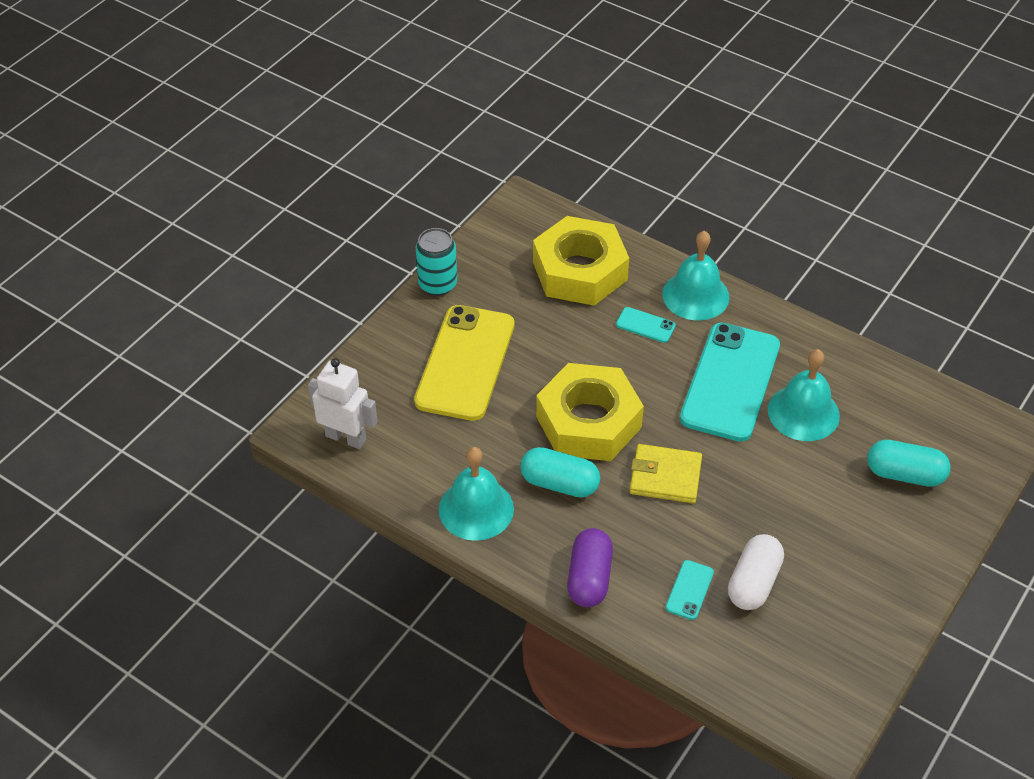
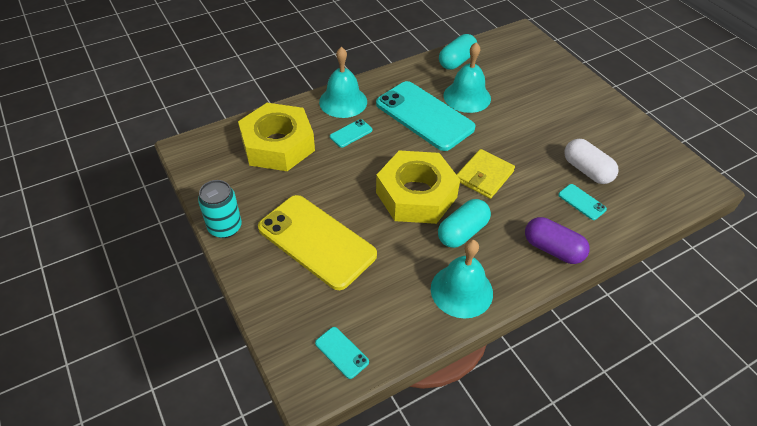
camera: 65 degrees left, 0 degrees up
(346, 437) = (341, 352): white robot -> turquoise phone
(904, 474) = (533, 78): turquoise capsule -> turquoise capsule (457, 61)

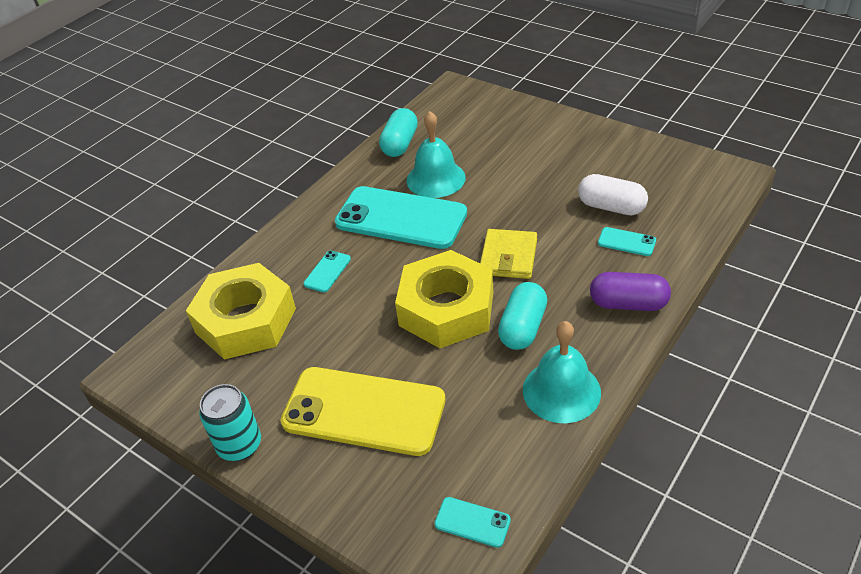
camera: 20 degrees left, 5 degrees down
(343, 101) = (295, 239): turquoise bell -> none

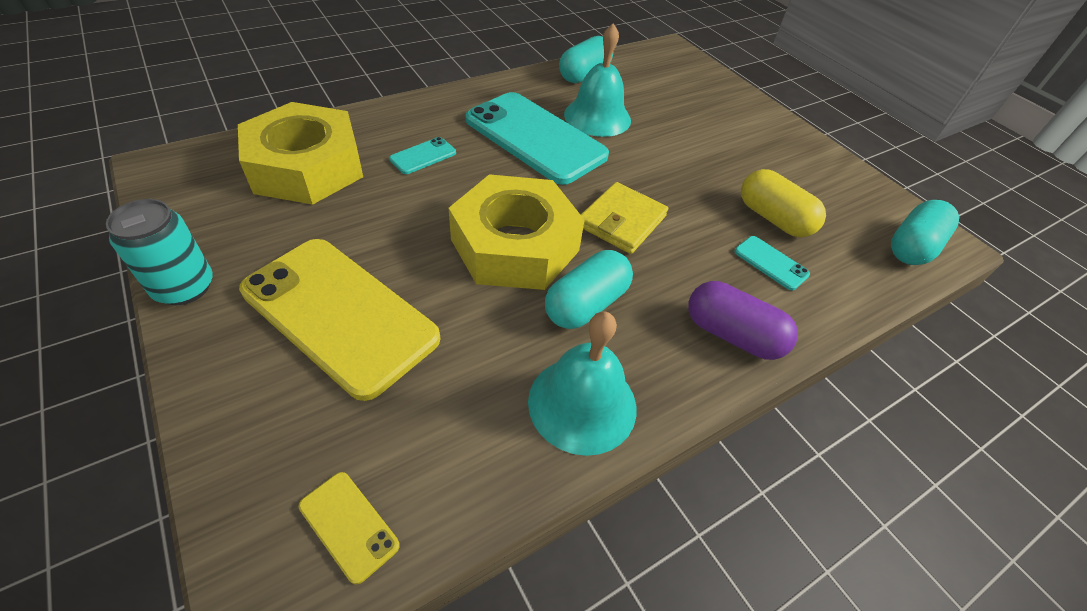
camera: 15 degrees right, 5 degrees up
(472, 522) = (348, 526): turquoise phone -> yellow phone
(611, 207) = (773, 218): white capsule -> yellow capsule
(713, 187) = (912, 247): none -> turquoise capsule

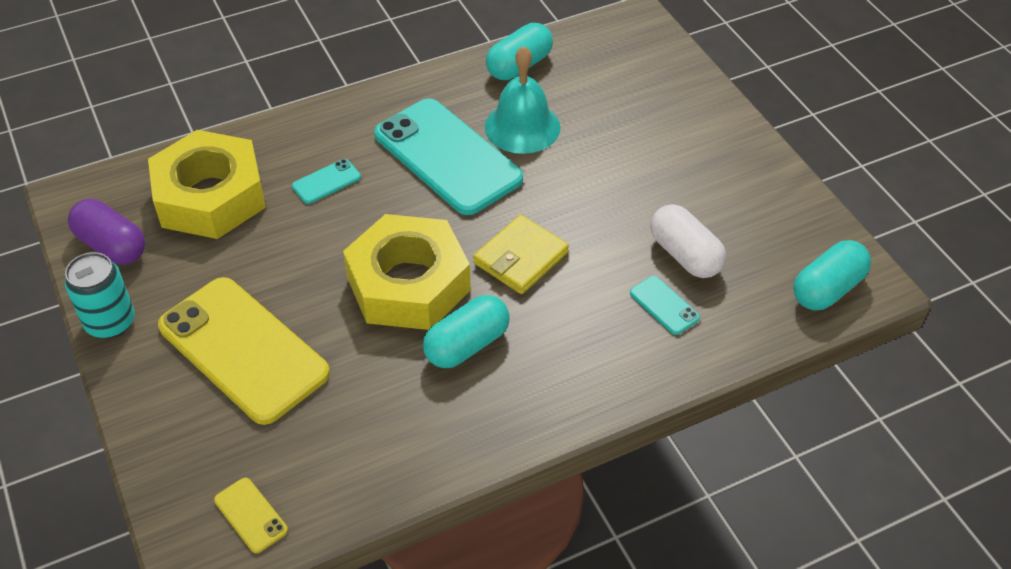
camera: 10 degrees right, 0 degrees up
(582, 403) = (446, 434): turquoise bell -> none
(732, 335) = (600, 377): purple capsule -> purple capsule (111, 245)
(773, 218) = (685, 255): yellow capsule -> white capsule

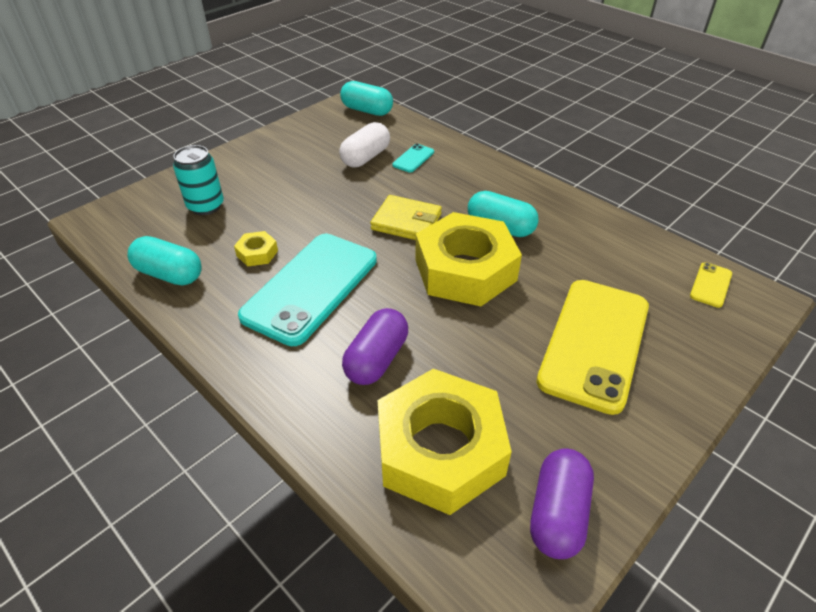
camera: 110 degrees left, 5 degrees down
(110, 322) = (644, 457): turquoise can -> turquoise can (206, 206)
(326, 182) = (376, 359): turquoise phone -> purple capsule
(522, 127) = (257, 253): turquoise bell -> yellow nut

